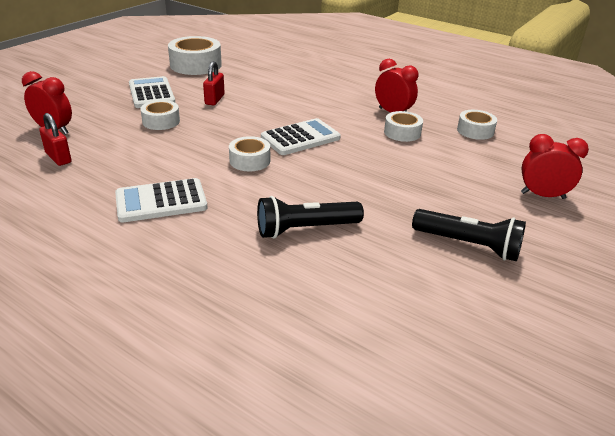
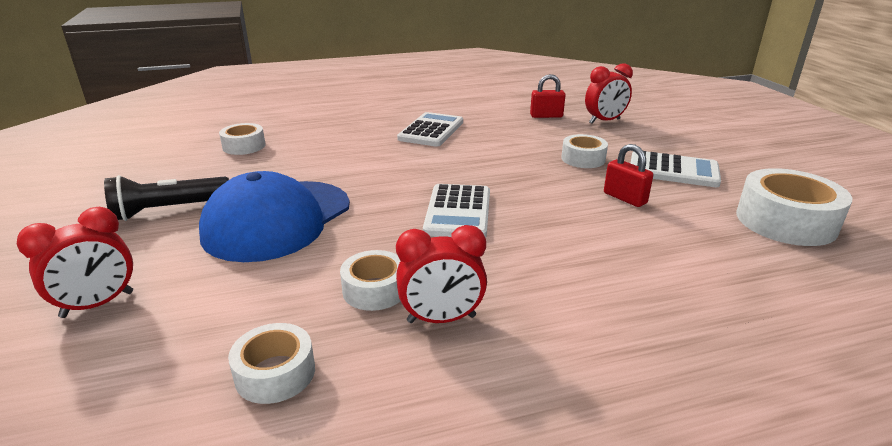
camera: 130 degrees right, 5 degrees down
(250, 161) = (446, 173): white tape -> white tape (244, 146)
(306, 229) = (314, 161): black flashlight -> none
(402, 191) = (277, 220): none -> blue cap

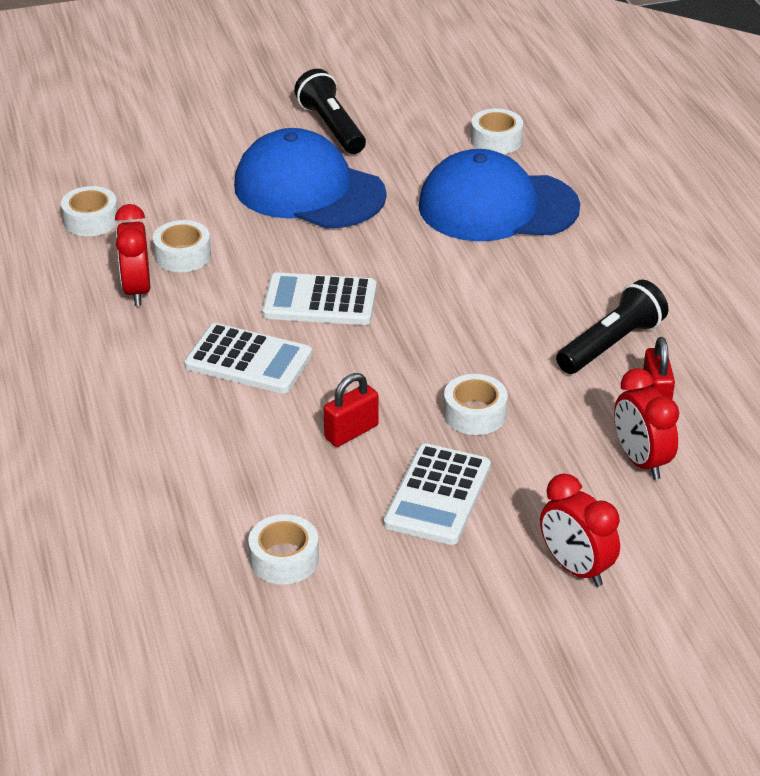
camera: 90 degrees right, 10 degrees up
(98, 305) = (182, 132): red clock -> red clock (575, 568)
(337, 148) = (497, 207): none -> blue cap
(431, 130) = (569, 279): white calculator -> white calculator (248, 360)
(499, 123) = (611, 344): none -> black flashlight
(785, 221) = (284, 559): white tape -> white tape, size x0.59

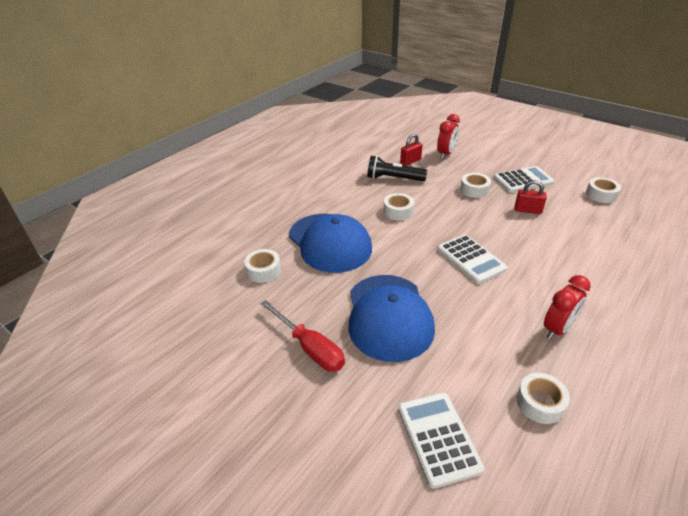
camera: 125 degrees left, 0 degrees up
(182, 255) = (508, 331): white tape -> white tape (398, 211)
(248, 360) = (537, 257): white calculator -> white calculator (438, 438)
(331, 127) = (310, 347): black flashlight -> red screwdriver
(575, 568) = (507, 148): red clock -> none

